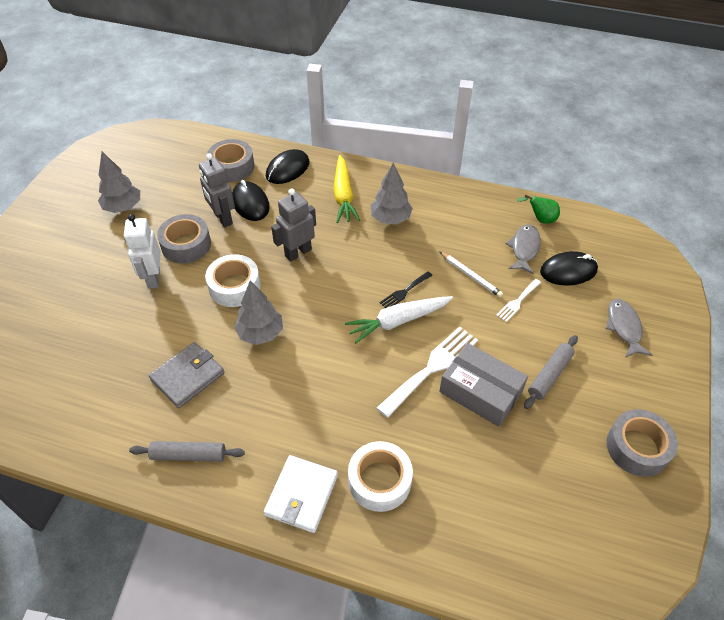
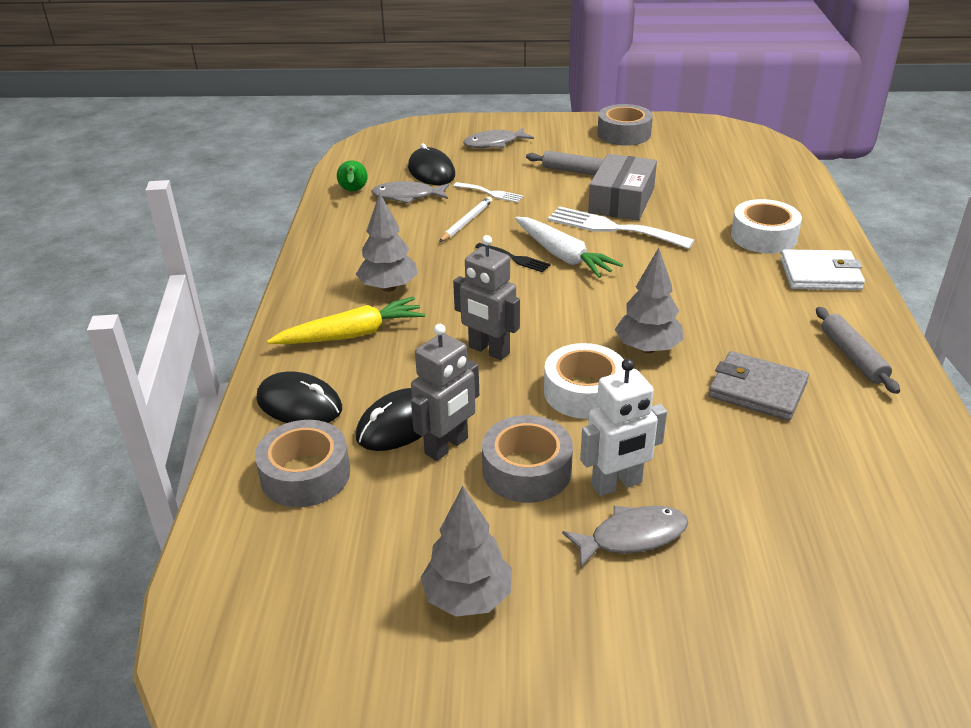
camera: 105 degrees left, 15 degrees down
(116, 272) = (632, 537): none -> grey fish

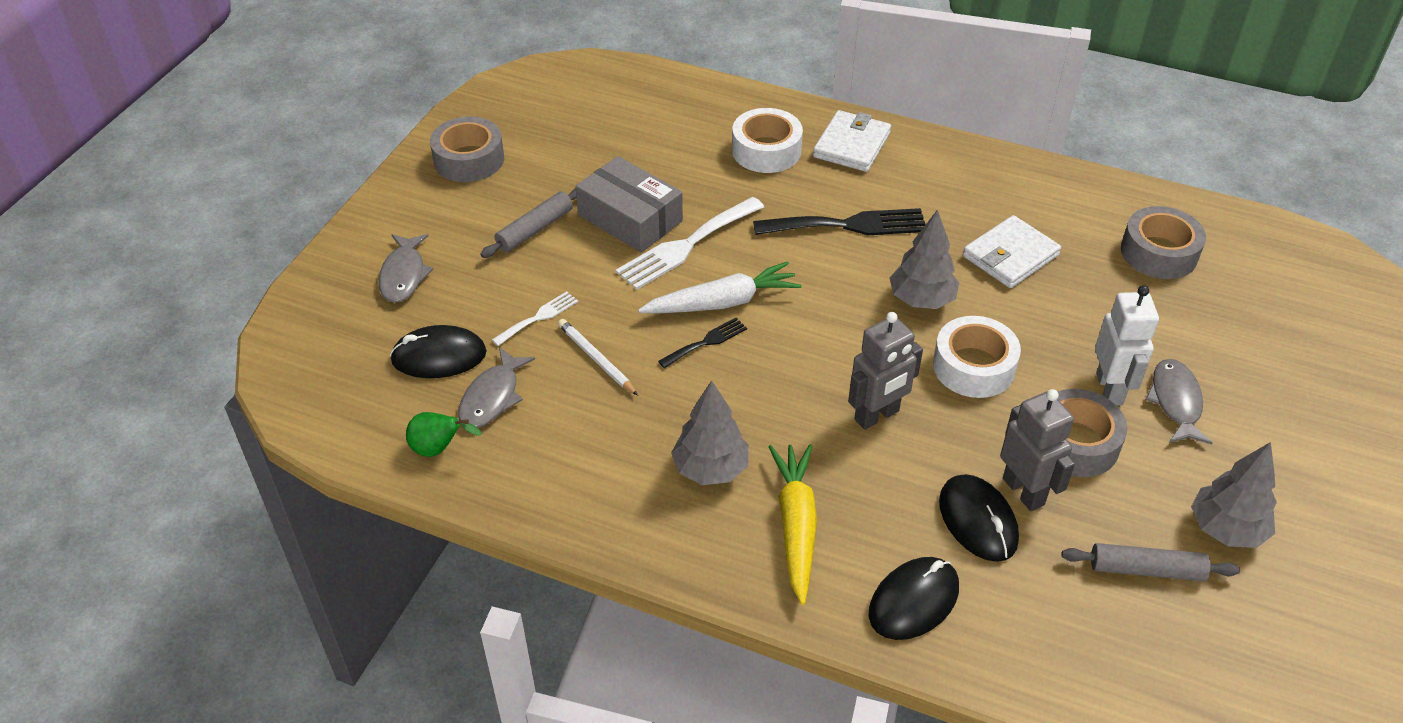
camera: 70 degrees left, 10 degrees up
(305, 474) = (1035, 617): grey tape -> grey tape (1159, 253)
(709, 293) = (848, 225): none -> black fork
(757, 390) = (1010, 256): grey wallet -> white wallet
(853, 357) = (985, 182): grey rolling pin -> grey rolling pin (1146, 569)

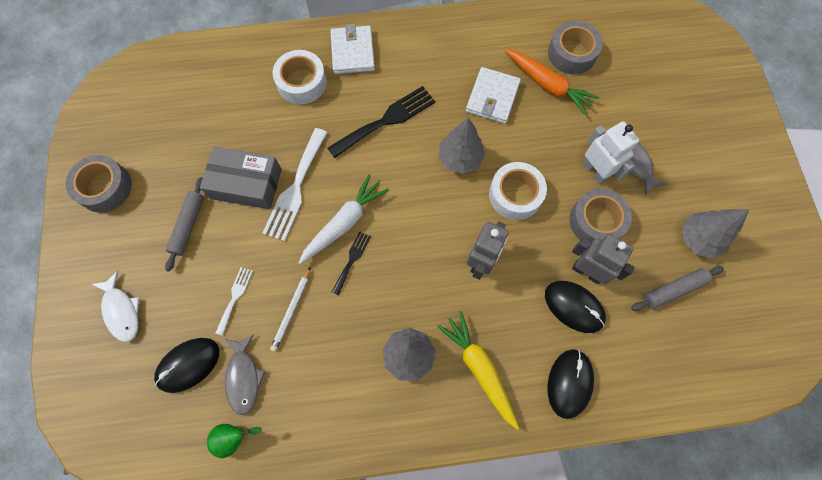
camera: 30 degrees left, 25 degrees up
(404, 275) = (121, 311): grey fish -> white fish
(596, 359) = (291, 310): white pencil -> white pencil turned 90 degrees counterclockwise
(1100, 272) = (548, 85): none -> orange carrot

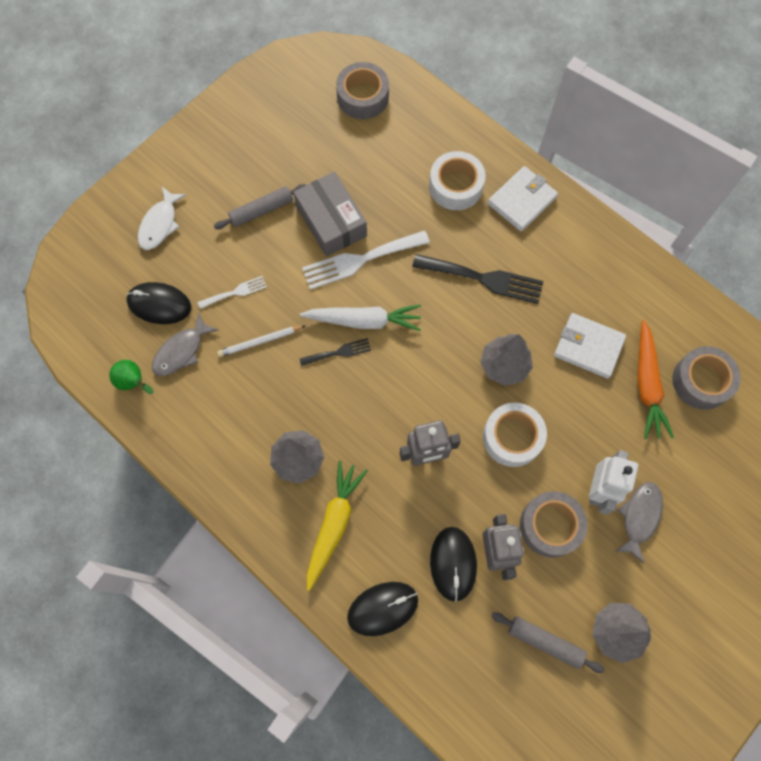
camera: 50 degrees right, 0 degrees up
(105, 187) = (240, 127): grey tape -> grey tape (363, 97)
(492, 97) = (588, 347): white wallet -> white wallet turned 45 degrees clockwise

